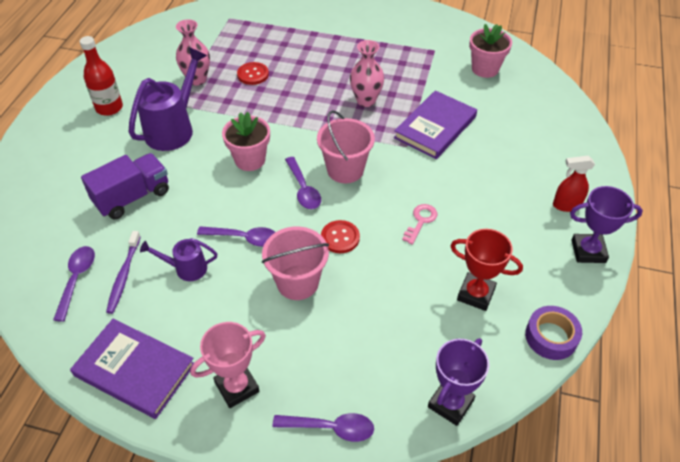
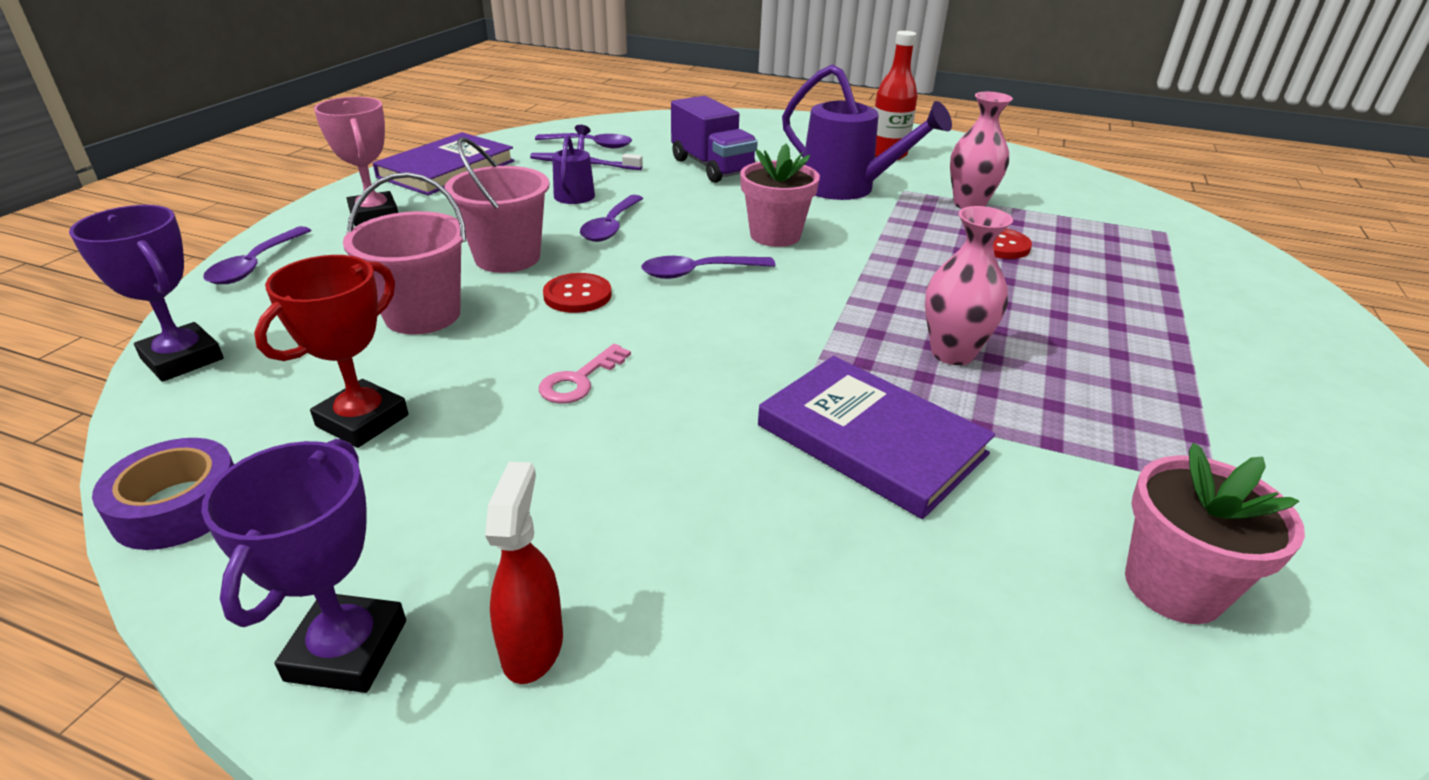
camera: 95 degrees right, 15 degrees down
(345, 170) = (740, 313): pink bucket -> pink bucket (422, 315)
(420, 221) = (579, 380): pink key -> pink key turned 90 degrees clockwise

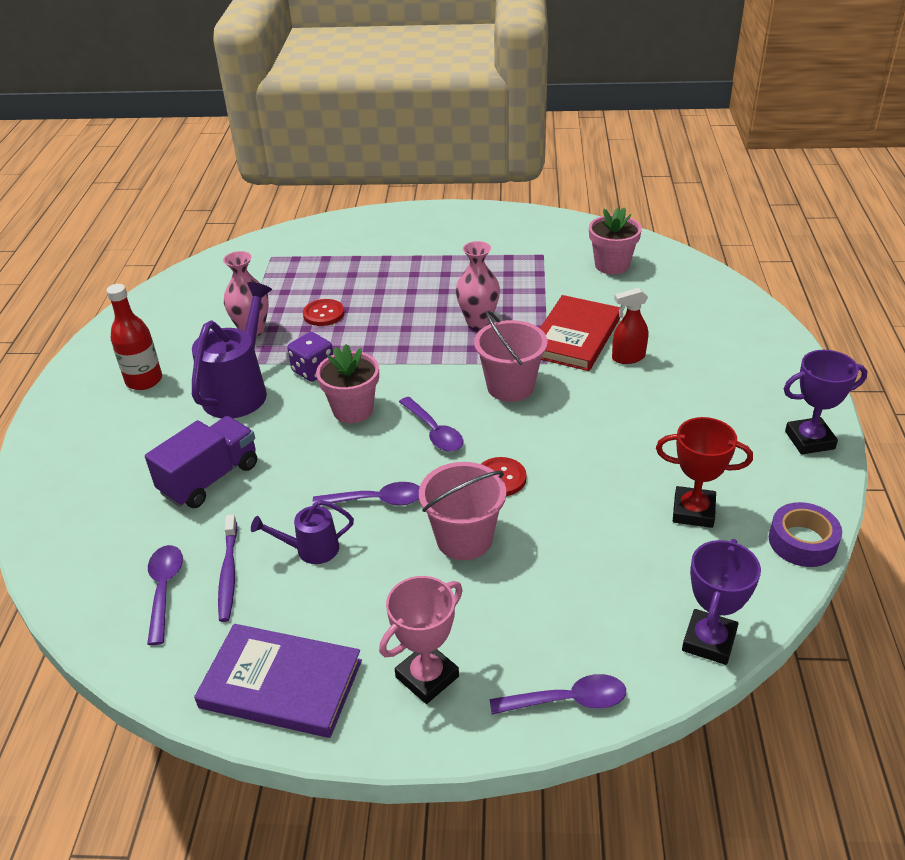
camera: 105 degrees left, 5 degrees up
(422, 315) = (574, 544): pink bucket -> pink bucket (510, 387)
(533, 646) = (764, 395): red spray bottle -> red spray bottle (628, 357)
(579, 380) = (595, 442): pink key -> none
(867, 225) = (313, 370): none -> purple dice
(871, 439) = (575, 337): purple book -> red book

